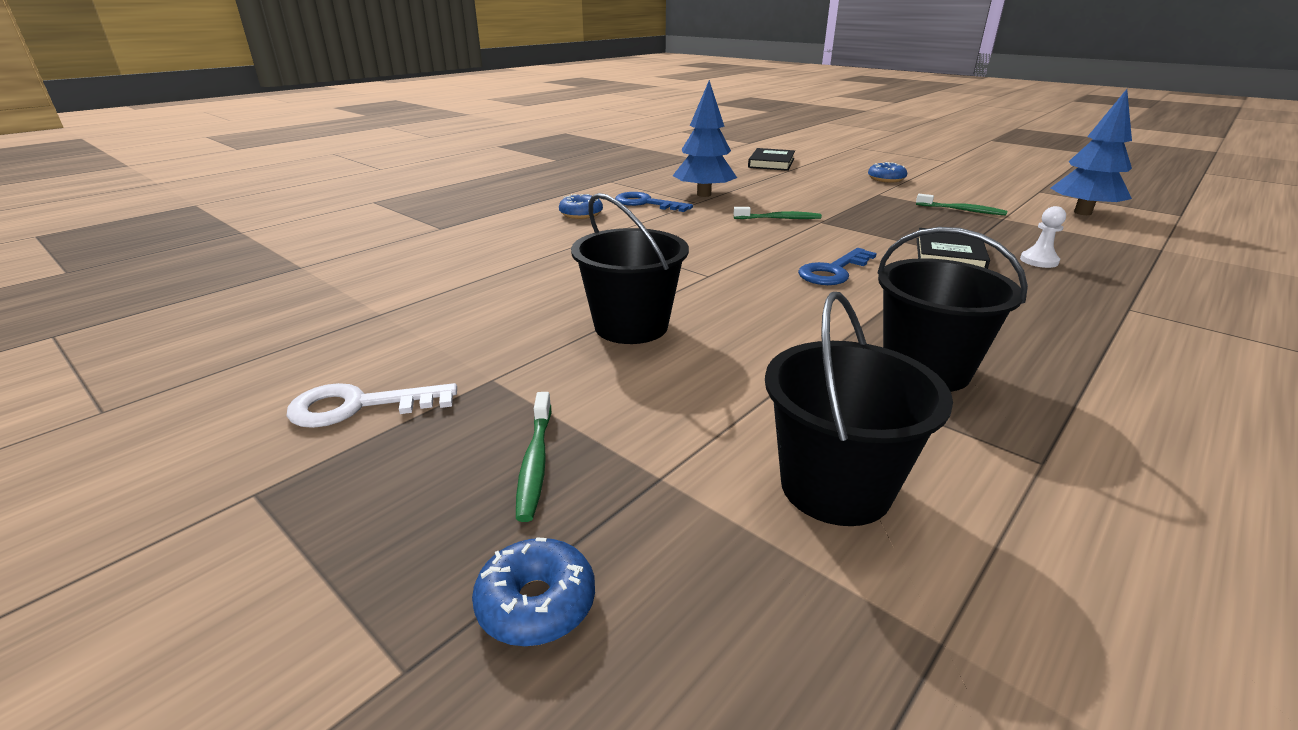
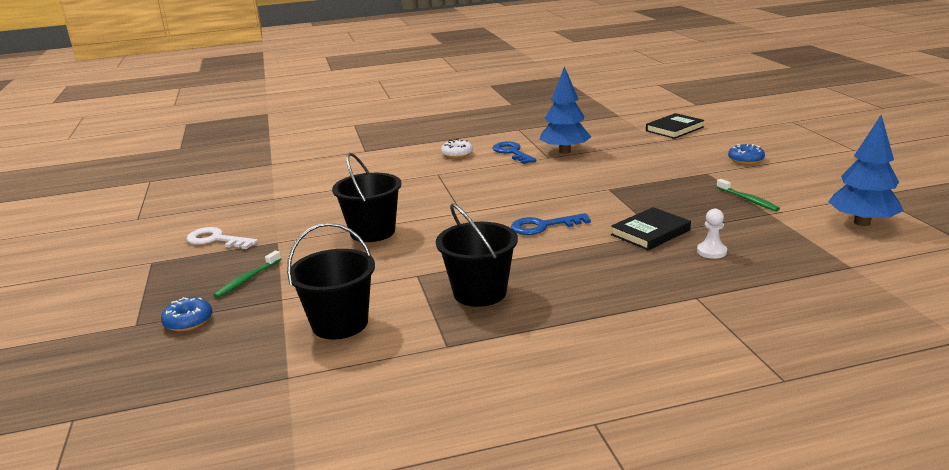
camera: 35 degrees right, 5 degrees down
(581, 214) = (457, 154): blue donut -> white donut
(779, 218) = (582, 181): green toothbrush -> none

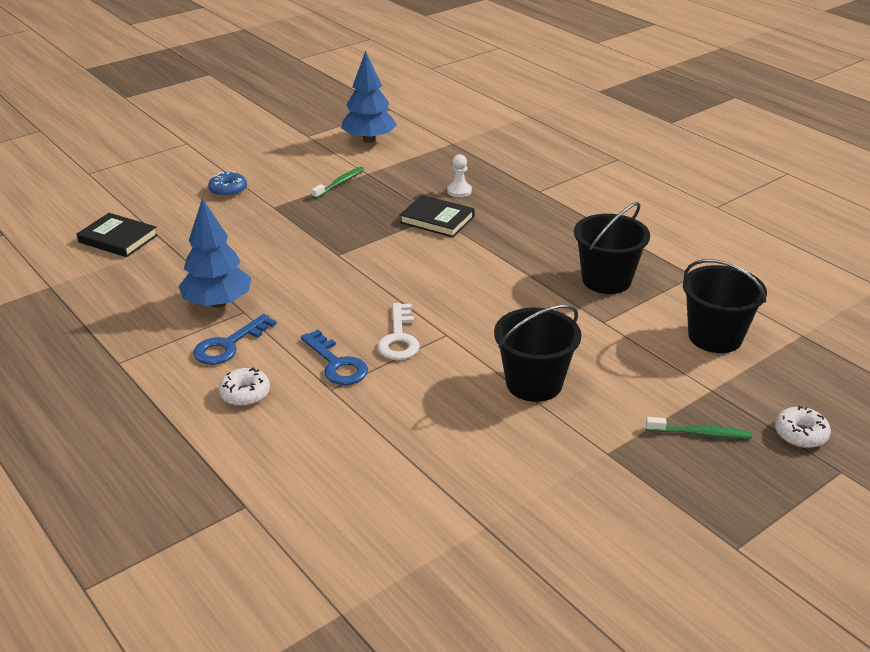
camera: 115 degrees left, 10 degrees up
(188, 321) = (800, 434): blue donut -> white donut
(216, 240) = (641, 516): white key -> white key (399, 338)
(543, 226) = (454, 275): blue key -> blue key (337, 364)

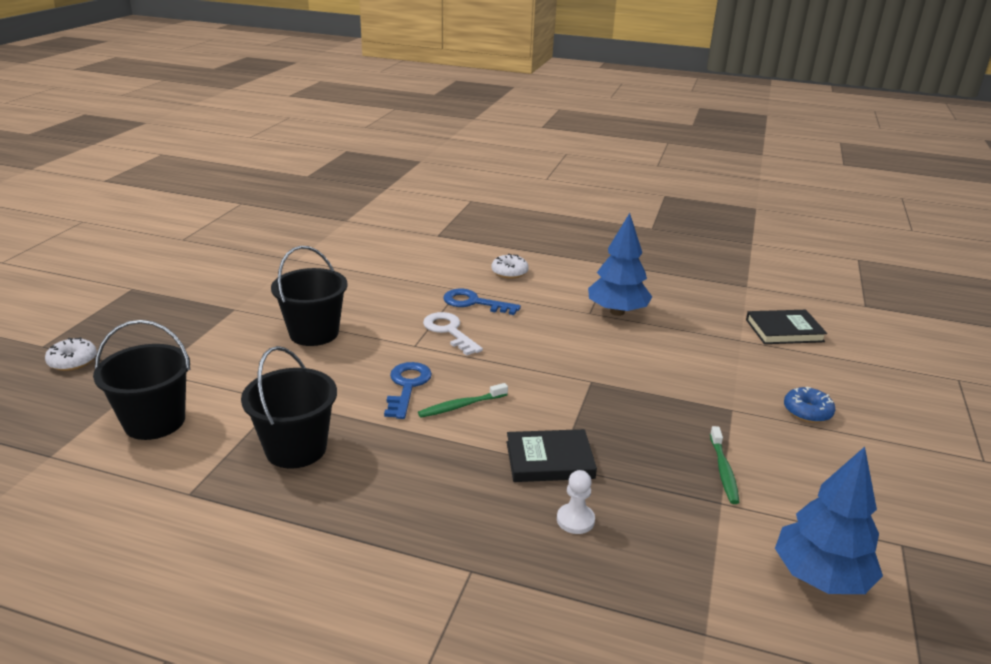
camera: 145 degrees right, 5 degrees down
(228, 345) = (563, 291): blue key -> blue key (407, 386)
(700, 433) = (162, 339): green toothbrush -> green toothbrush (461, 406)

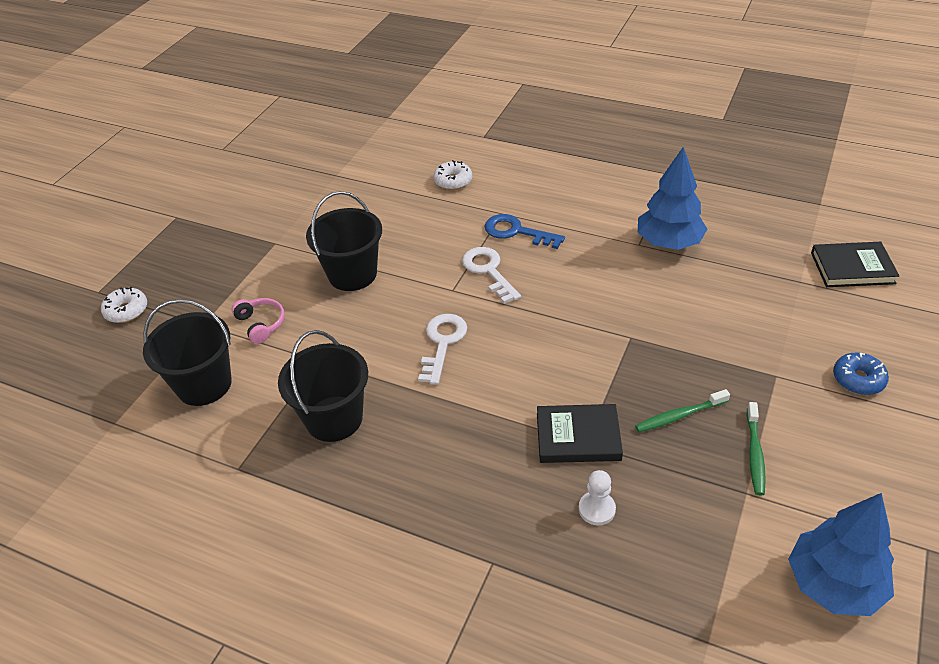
camera: 10 degrees right, 15 degrees up
(219, 372) = (261, 324): none -> pink headphones
(407, 386) = (442, 343): blue key -> white key
(461, 406) = (495, 368): green toothbrush -> green toothbrush (679, 416)
(509, 272) = (557, 188): white donut -> white donut (453, 181)

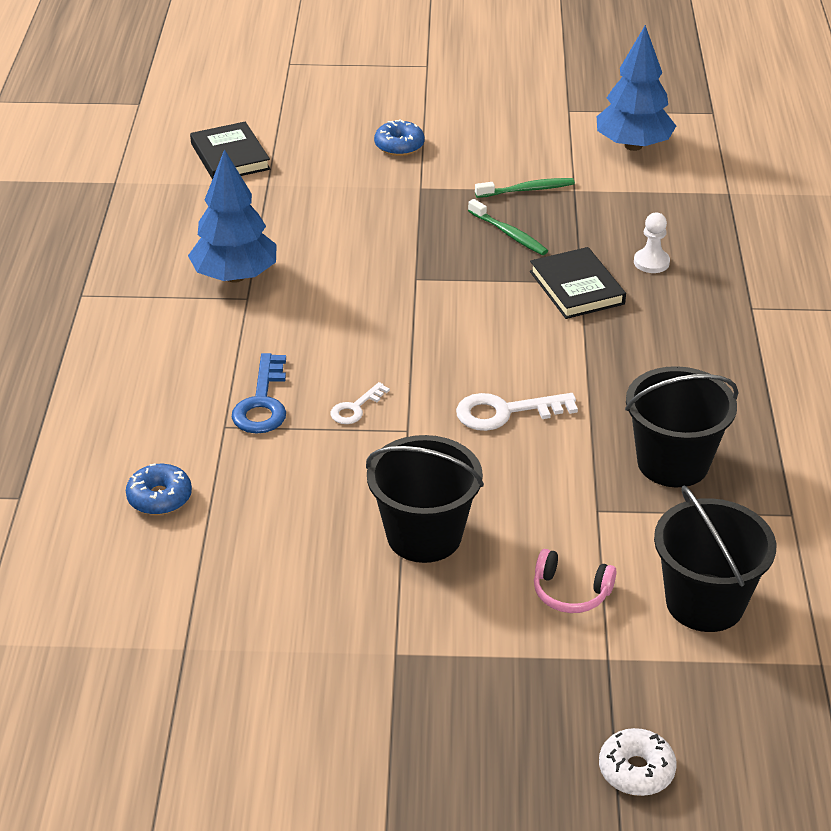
camera: 115 degrees left, 5 degrees down
(261, 324) = (570, 592): pink headphones -> pink headphones turned 105 degrees counterclockwise
(453, 181) = (159, 497): white donut -> blue donut
(488, 271) = (355, 408): white key -> white key, size x0.60

